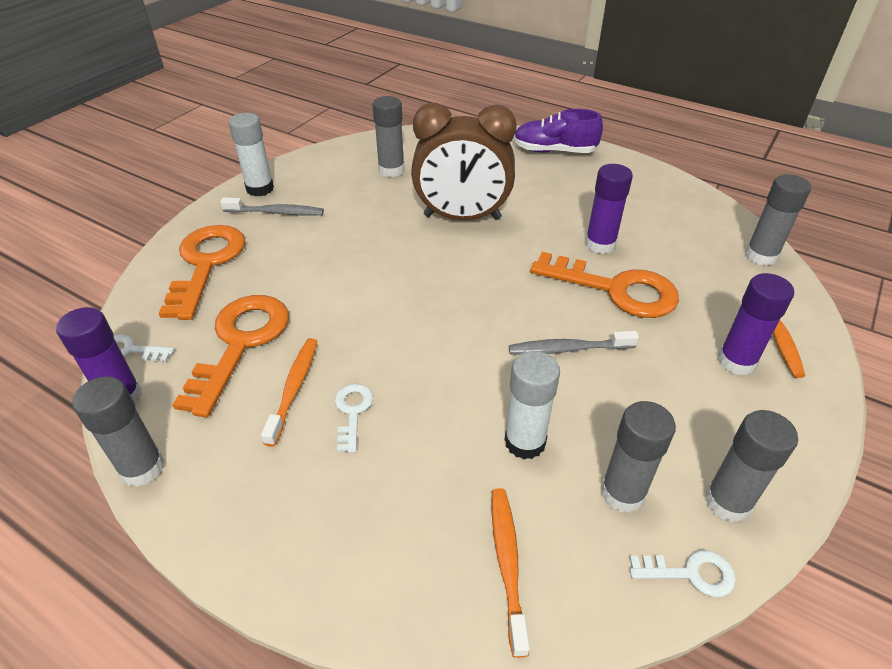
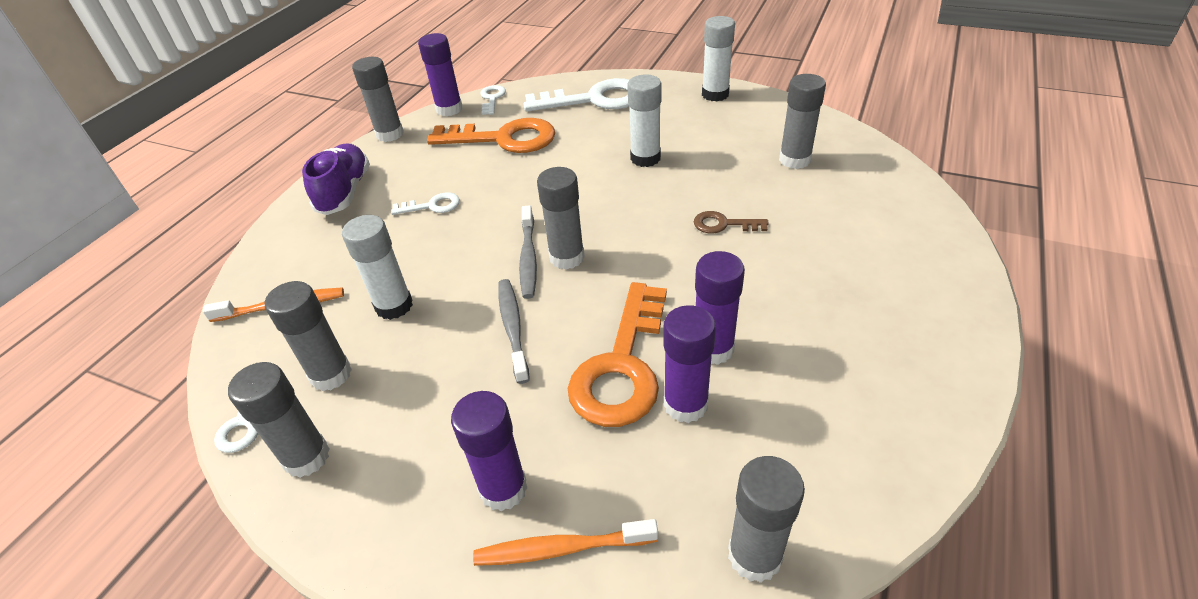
camera: 85 degrees right, 0 degrees up
(206, 264) = (595, 99): orange key -> white key
(275, 212) = (680, 111): grey toothbrush -> grey toothbrush (528, 258)
(293, 389) = (456, 173): orange toothbrush -> none
(345, 244) = (645, 158): none -> white glue stick
(462, 217) = (723, 224): brown clock -> brown key
(479, 308) = (567, 257): none -> grey glue stick
(554, 151) = (938, 289): purple shoe -> purple shoe (345, 192)
(651, 264) = (685, 404): none -> purple glue stick

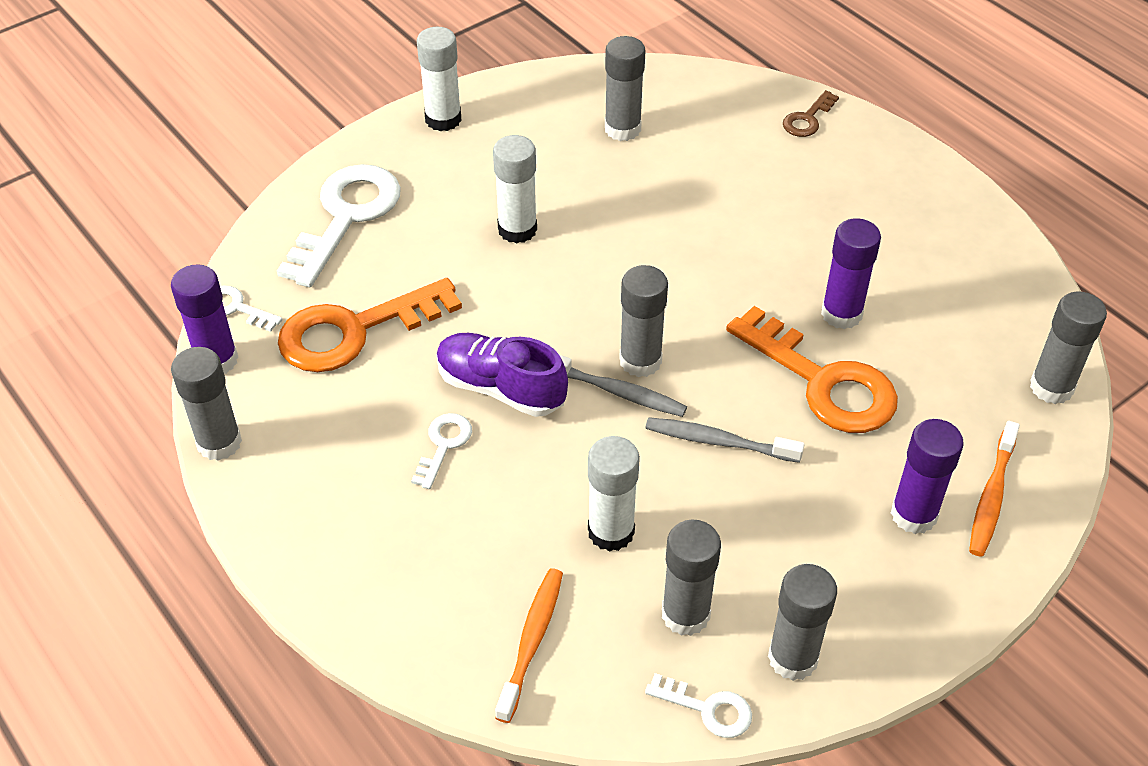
camera: 65 degrees left, 5 degrees up
(345, 192) = (328, 527): purple shoe -> purple shoe (501, 388)
(504, 139) = (354, 331): orange key -> orange key turned 150 degrees counterclockwise
(685, 404) = (892, 360): purple glue stick -> none
(723, 224) = (682, 227): brown key -> brown key (807, 119)

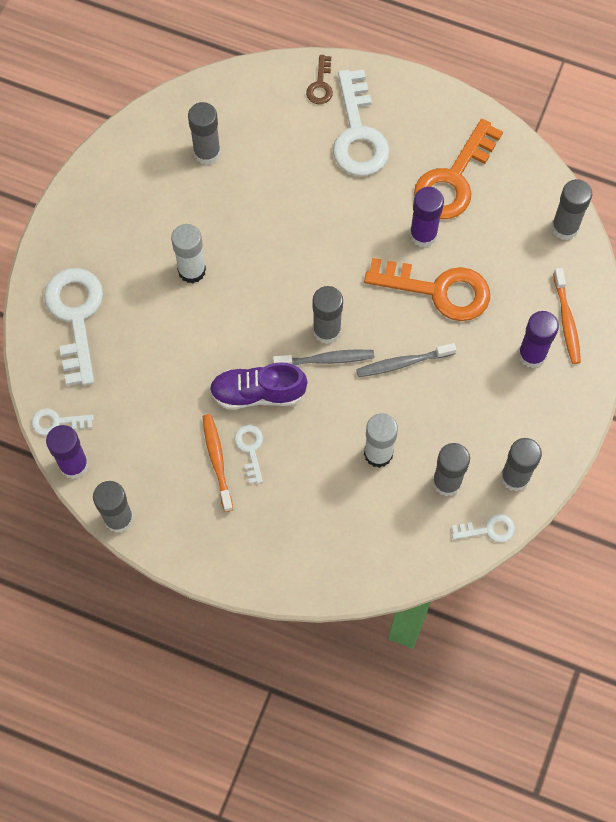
camera: 30 degrees left, 20 degrees up
(354, 331) = (142, 399): orange key -> orange key (453, 179)
(443, 119) = (83, 204): white glue stick -> none
(531, 642) = (377, 543): orange toothbrush -> orange toothbrush (217, 461)
(823, 181) = (358, 134): none -> white key

